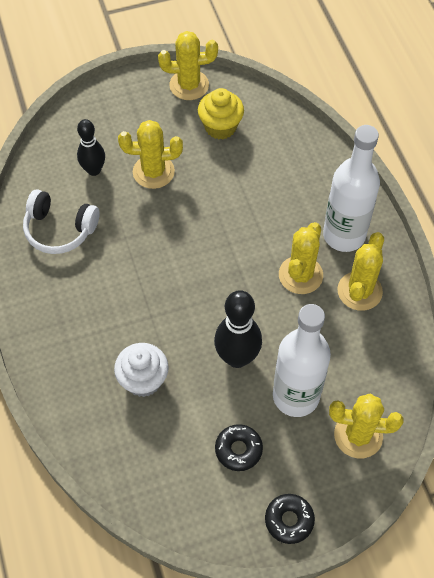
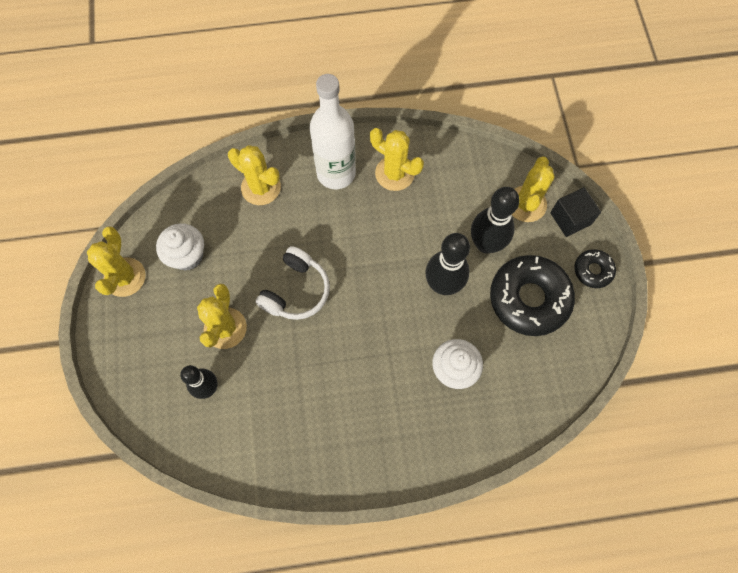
camera: 80 degrees left, 10 degrees up
(60, 229) = (273, 431): white headphones -> white headphones (296, 291)
(220, 127) = (187, 256): yellow cupcake -> white cupcake
(238, 450) = (529, 299): black donut -> black donut, size x2.01
(296, 396) = (486, 244): white bottle -> black bowling pin
(300, 275) = (370, 217): yellow cactus -> yellow cactus (261, 187)
(352, 488) = (570, 218): none -> black cube

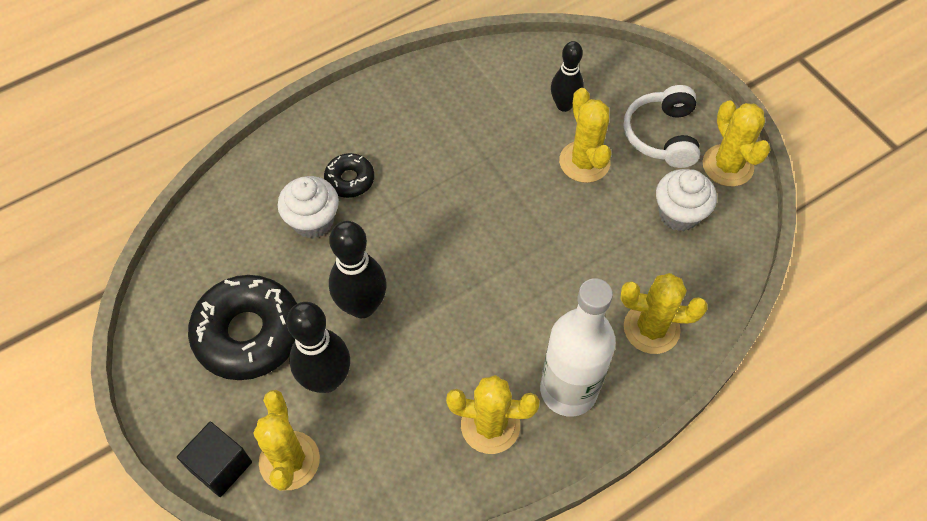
camera: 155 degrees right, 10 degrees down
(296, 291) = (532, 228): white headphones -> white headphones (662, 135)
(593, 270) = (173, 404): black donut -> black donut (350, 180)

